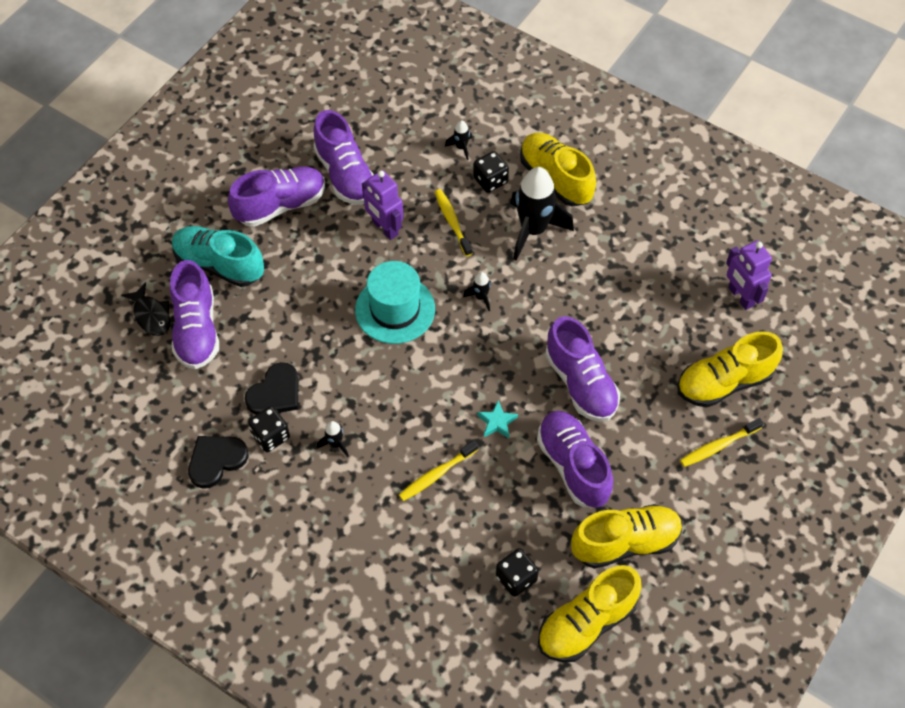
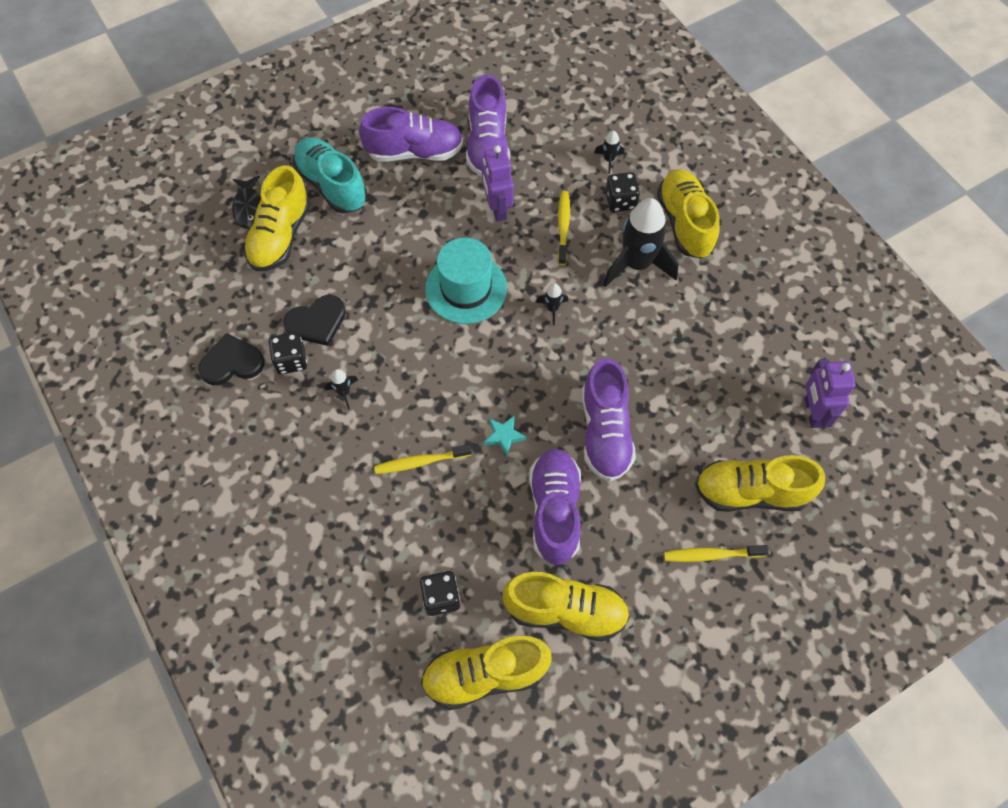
camera: 25 degrees right, 5 degrees up
(196, 329) = (280, 236): purple shoe -> yellow shoe

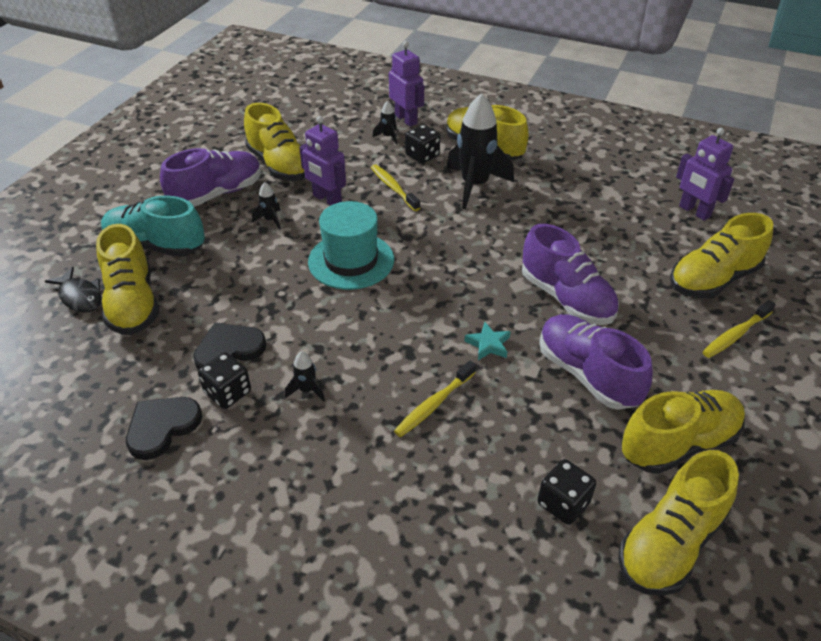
camera: 35 degrees left, 20 degrees down
(317, 322) = (229, 349): black heart -> black heart turned 150 degrees counterclockwise
(487, 145) = (280, 165): purple shoe -> yellow shoe
(552, 309) = (438, 241): black rocket -> black rocket (270, 220)
(644, 145) = (406, 119): none -> purple robot

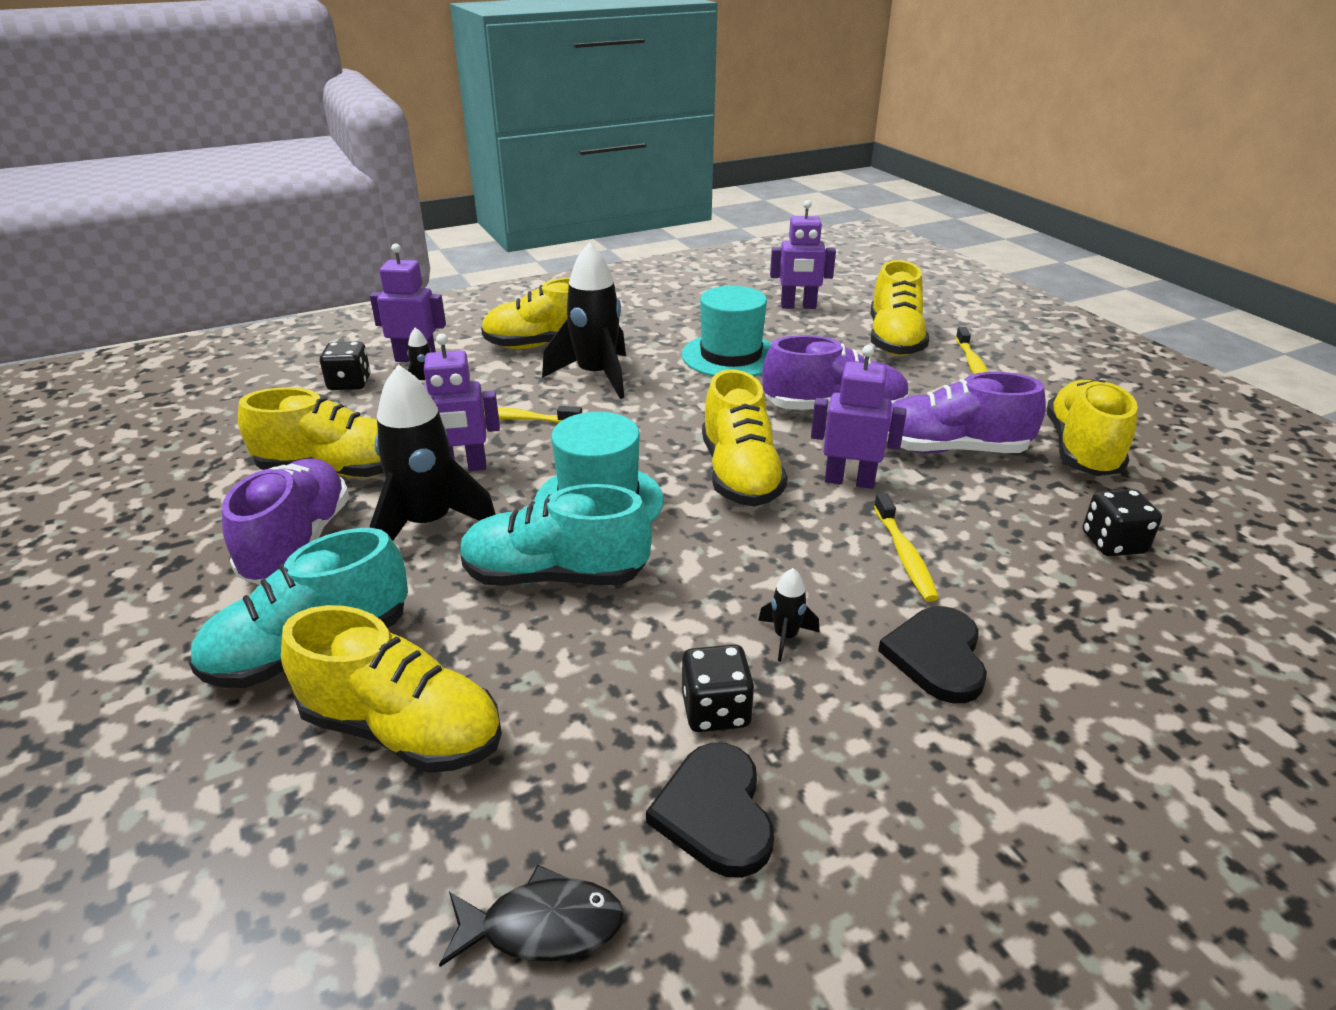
camera: 50 degrees left, 10 degrees down
(80, 296) = (295, 789): black fish -> black fish (542, 926)
(229, 349) = (632, 672): black heart -> black heart (937, 656)
(270, 220) = (429, 524): black rocket -> black rocket, size x2.32
(274, 283) = (555, 576): none -> turquoise shoe
(422, 155) = (495, 379): black dice -> black dice (349, 383)
(488, 344) = (849, 481): turquoise star -> purple robot
(575, 220) = (731, 356): none -> turquoise hat
(670, 543) = (1201, 511): yellow shoe -> yellow shoe (740, 475)

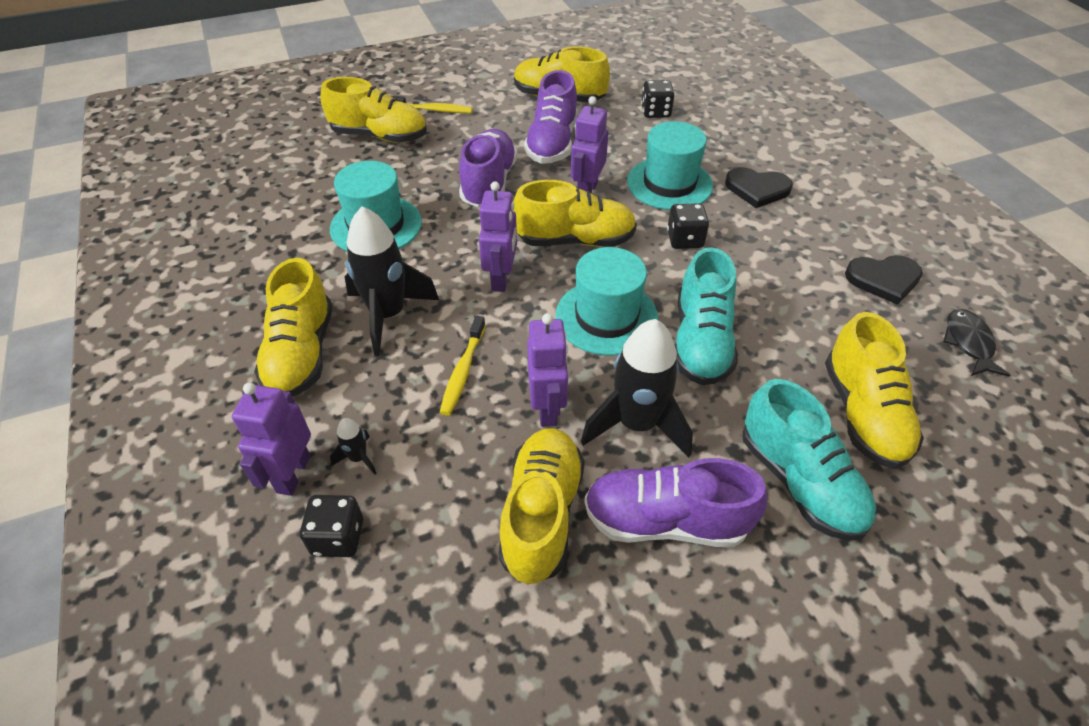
camera: 85 degrees left, 15 degrees up
(402, 730) = (863, 413): yellow shoe -> yellow shoe turned 150 degrees clockwise
(715, 710) = (814, 273): black dice -> black dice (685, 239)
(785, 637) = (749, 240): black rocket -> none
(798, 306) = (287, 174): purple robot -> purple robot (501, 278)
(904, 555) = (669, 183): yellow toothbrush -> turquoise hat

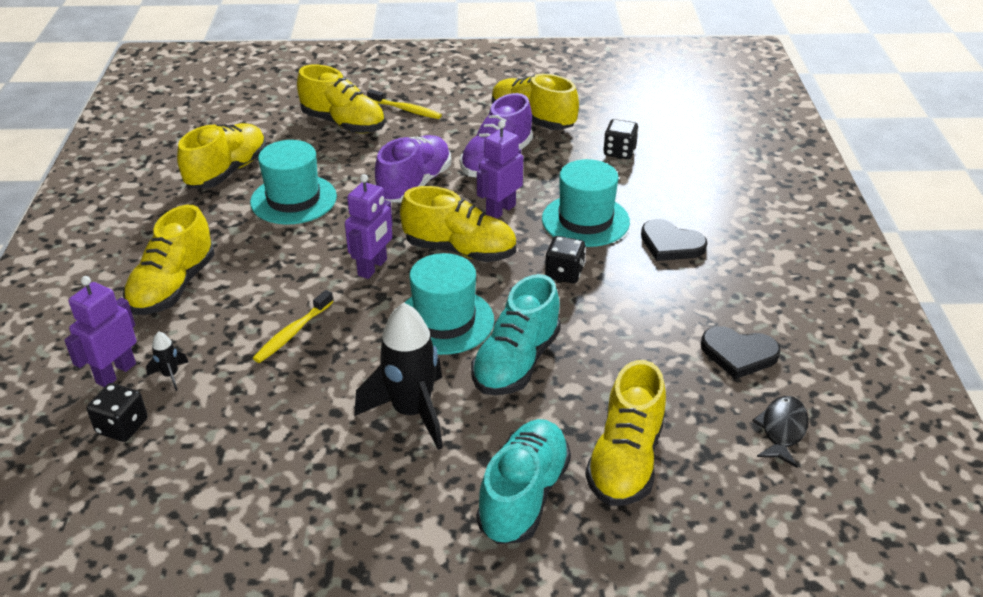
camera: 20 degrees right, 10 degrees down
(388, 315) = (259, 274): black rocket -> none
(541, 514) = (286, 456): yellow shoe -> yellow shoe (227, 172)
(547, 408) = (344, 379): purple robot -> none
(665, 521) = (384, 490): purple shoe -> none
(799, 481) = (523, 496): turquoise shoe -> turquoise shoe turned 150 degrees counterclockwise

